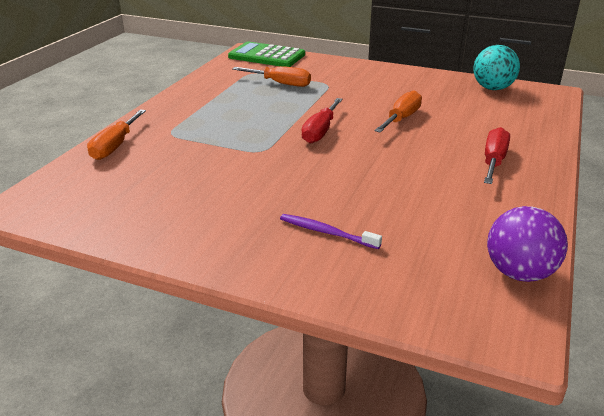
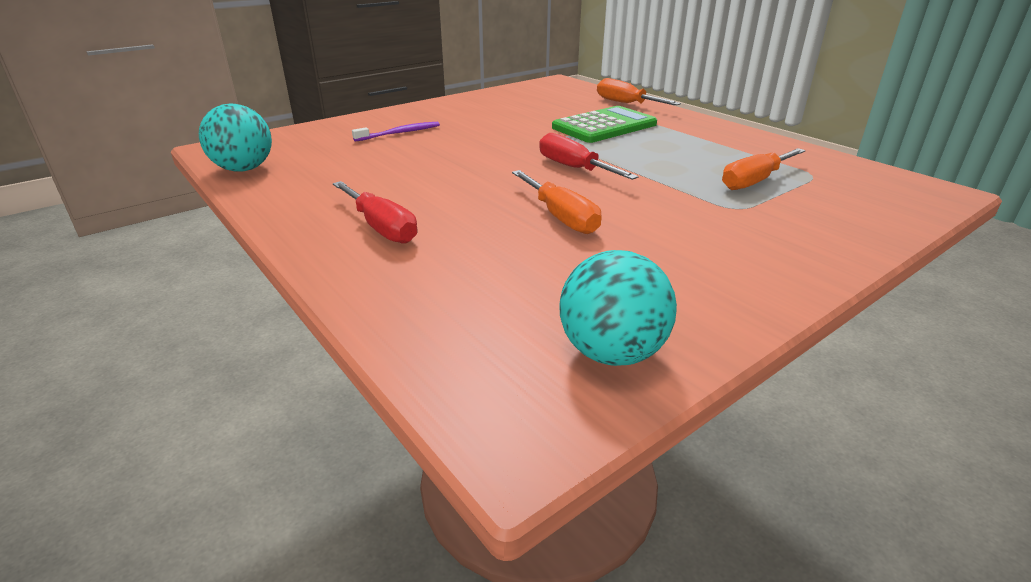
camera: 120 degrees right, 0 degrees up
(266, 56) = (903, 198): green calculator -> green calculator (604, 126)
(519, 273) = (244, 169): purple ball -> turquoise ball

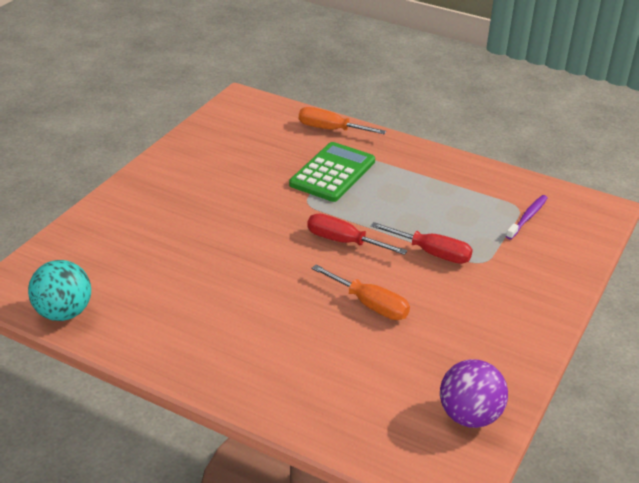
camera: 25 degrees left, 5 degrees up
(381, 227) = (249, 352): red screwdriver -> red screwdriver (432, 253)
(400, 133) = (158, 225): purple toothbrush -> purple toothbrush (527, 217)
(612, 352) = (469, 416): turquoise ball -> purple ball
(754, 181) = (482, 226): orange screwdriver -> none

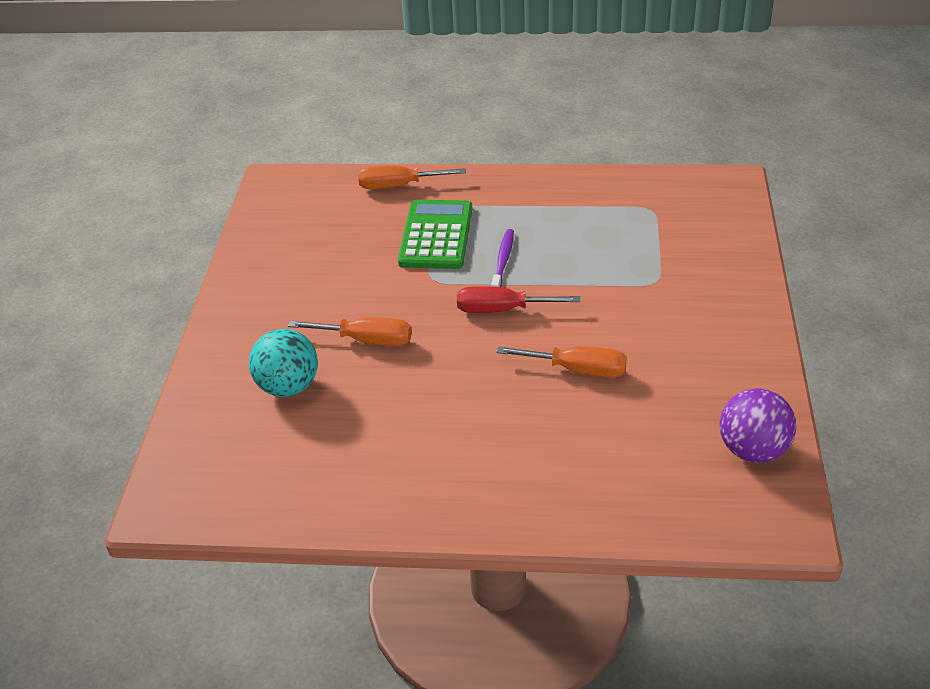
camera: 20 degrees left, 5 degrees up
(64, 313) = (253, 506): turquoise ball -> turquoise ball (288, 386)
(226, 229) = (366, 340): none -> orange screwdriver
(432, 253) = (600, 290): red screwdriver -> none
(527, 217) = (667, 217): purple toothbrush -> purple toothbrush (503, 261)

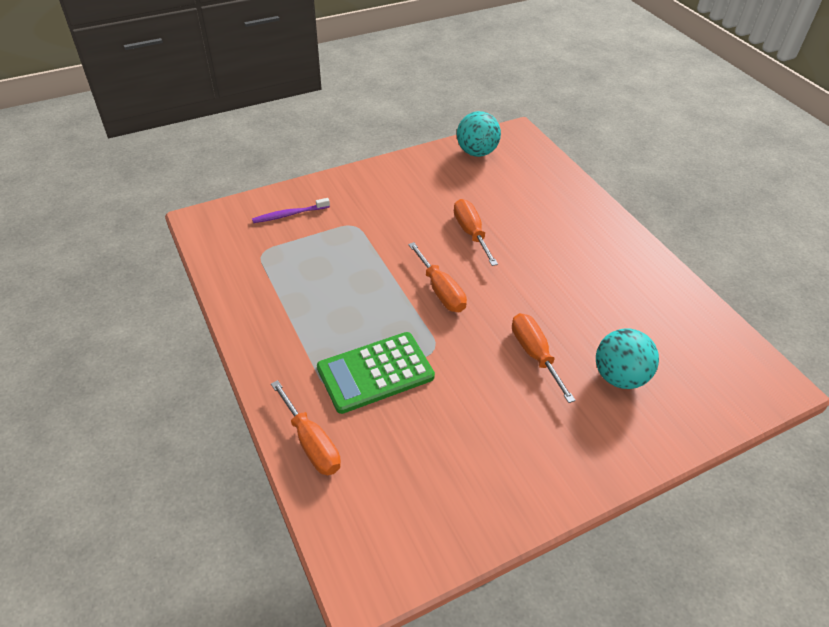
camera: 125 degrees left, 5 degrees up
(502, 310) = (441, 291): red screwdriver -> orange screwdriver
(503, 261) = (382, 313): purple toothbrush -> purple toothbrush (289, 214)
(753, 450) = (476, 152): purple ball -> turquoise ball

